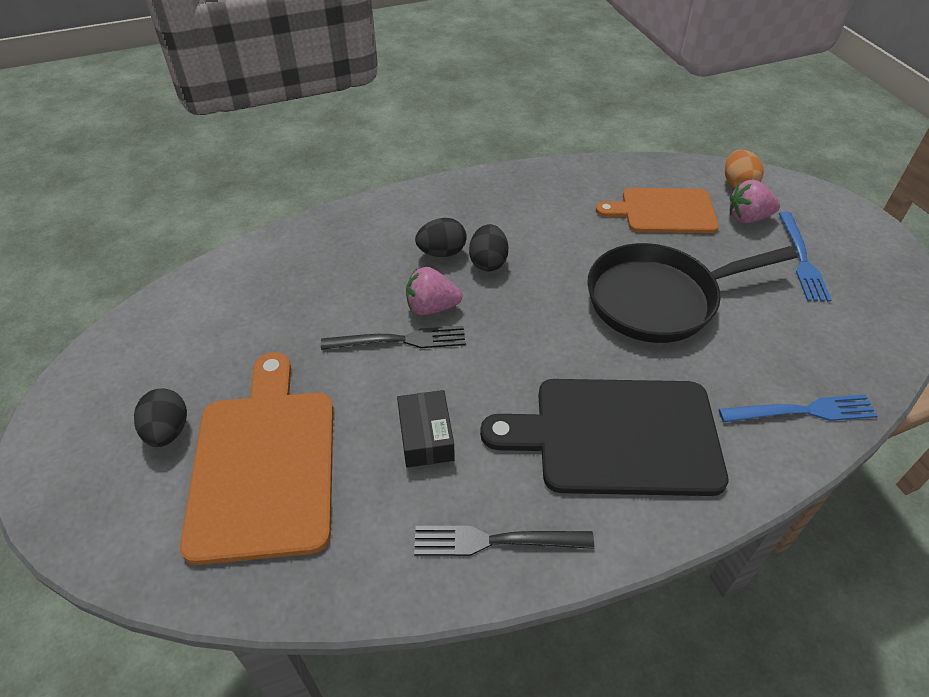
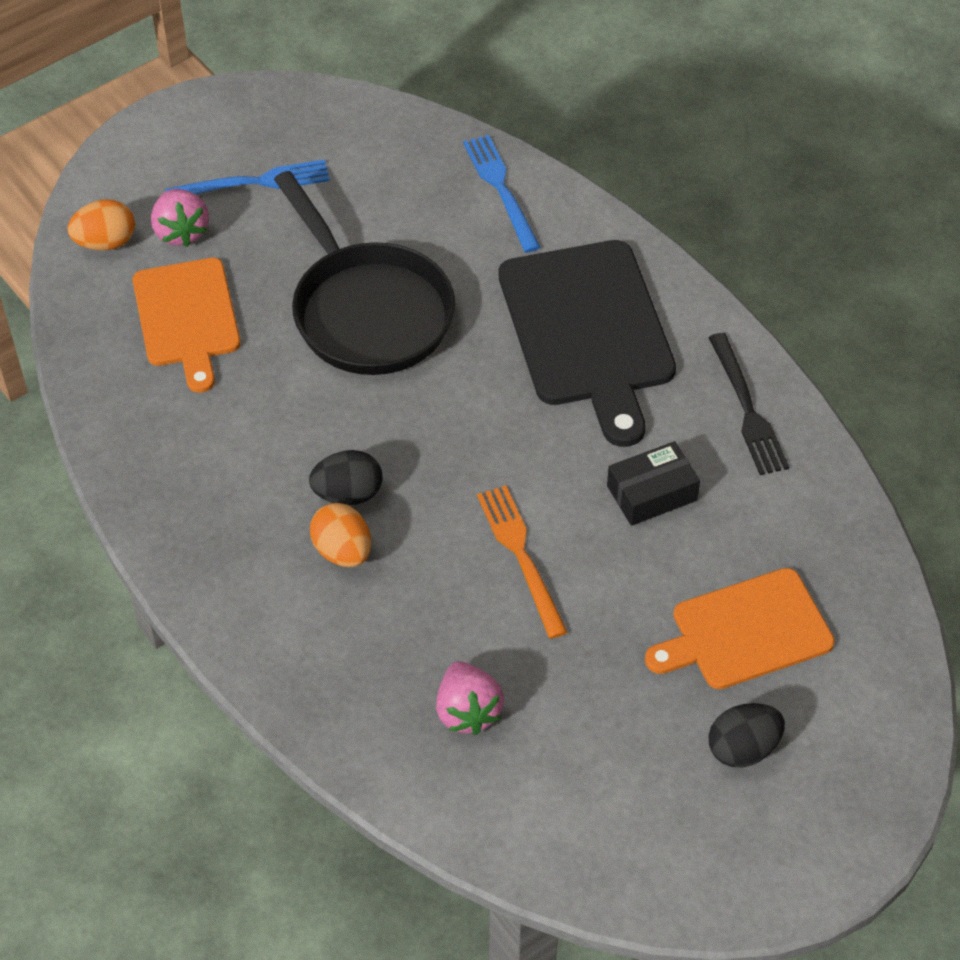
camera: 105 degrees left, 5 degrees up
(264, 464) = (745, 631): orange cutting board -> orange cutting board, size x0.66
(400, 340) = (521, 555): black fork -> orange fork
(431, 307) = (453, 537): pink strawberry -> pink strawberry (467, 711)
(442, 252) = (342, 551): black egg -> orange egg

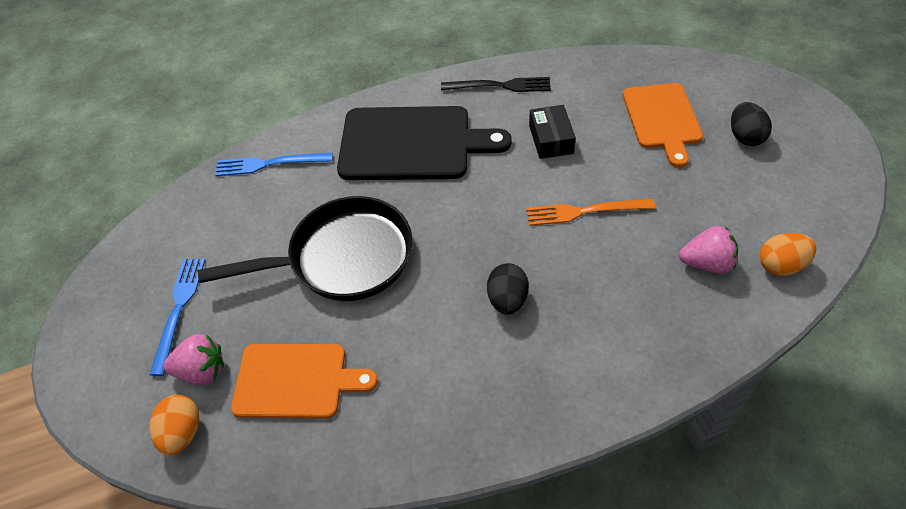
camera: 70 degrees left, 0 degrees up
(342, 551) = (558, 312): orange egg -> orange egg (780, 265)

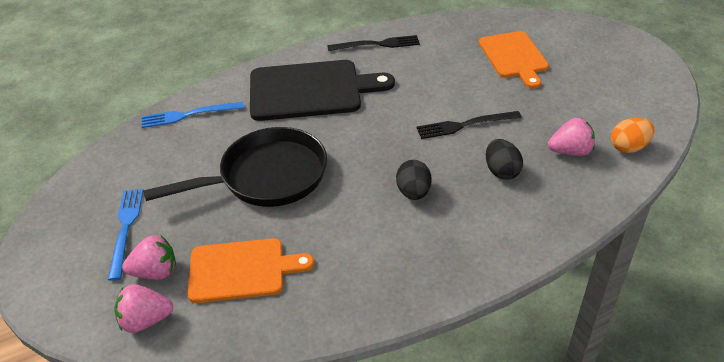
camera: 10 degrees left, 10 degrees down
(182, 433) = (146, 320): orange egg -> pink strawberry
(551, 139) = (426, 78): black box -> none
(584, 211) = (464, 125): orange fork -> black fork
(745, 137) = (582, 63): black egg -> black egg (501, 171)

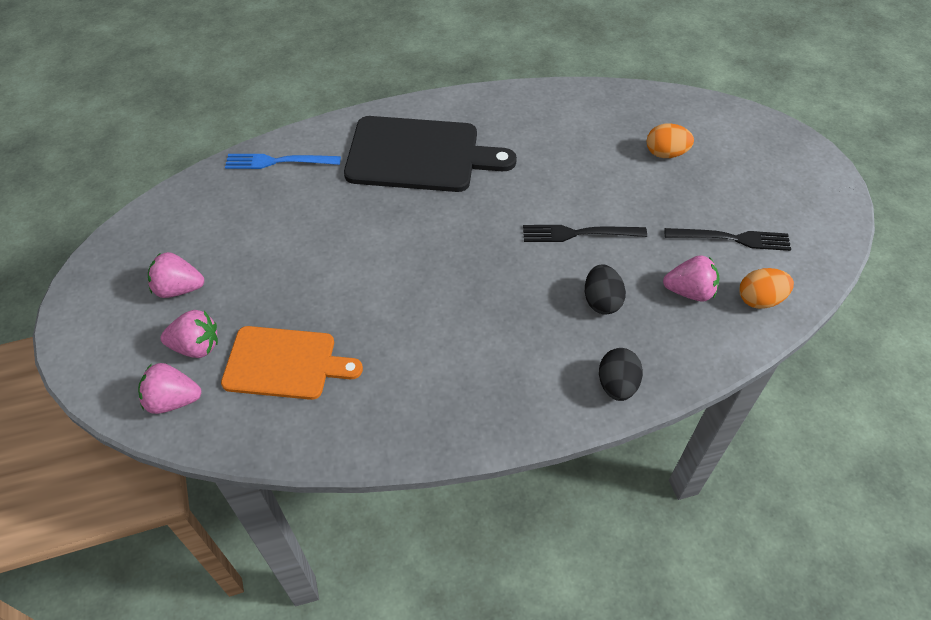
camera: 10 degrees right, 10 degrees up
(126, 228) = (179, 289): blue fork -> pink strawberry
(267, 177) = (341, 256): black pan -> none
(377, 44) = (512, 108): black fork -> black fork (732, 239)
(413, 192) = (494, 308): black egg -> black egg (617, 385)
(514, 57) = (665, 154): orange cutting board -> orange egg

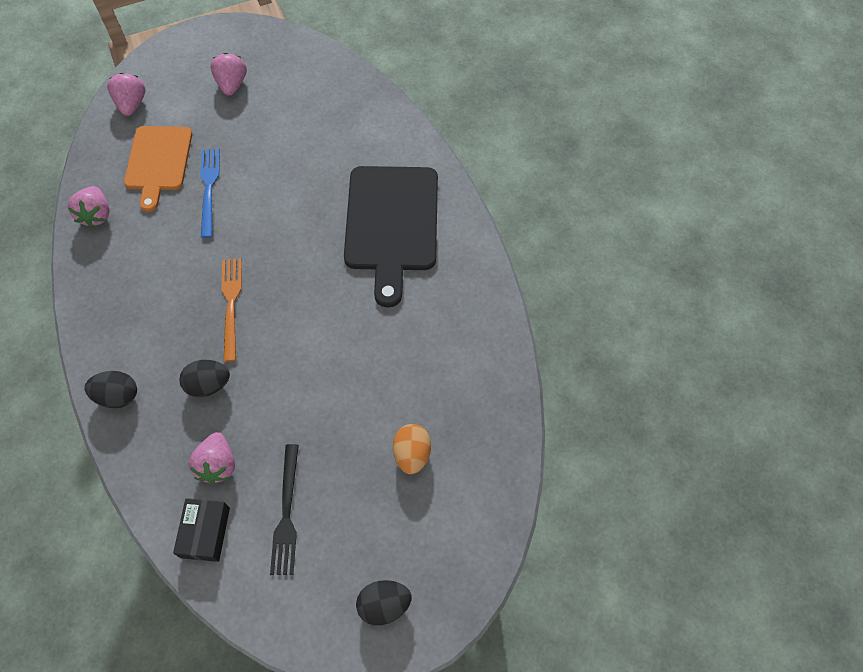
camera: 85 degrees right, 10 degrees up
(196, 346) = (177, 106): pink strawberry -> pink strawberry (96, 215)
(278, 161) = (375, 119): blue fork -> blue fork (209, 188)
(504, 284) = (231, 304): none -> orange fork
(579, 233) = (292, 365): black fork -> none
(759, 300) = (205, 532): orange egg -> black box
(800, 177) = (384, 604): none -> black egg

